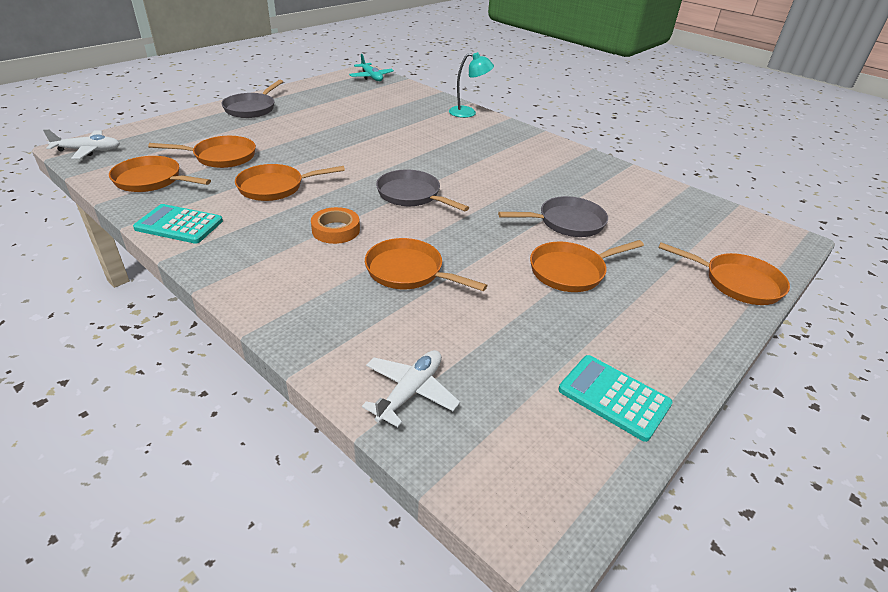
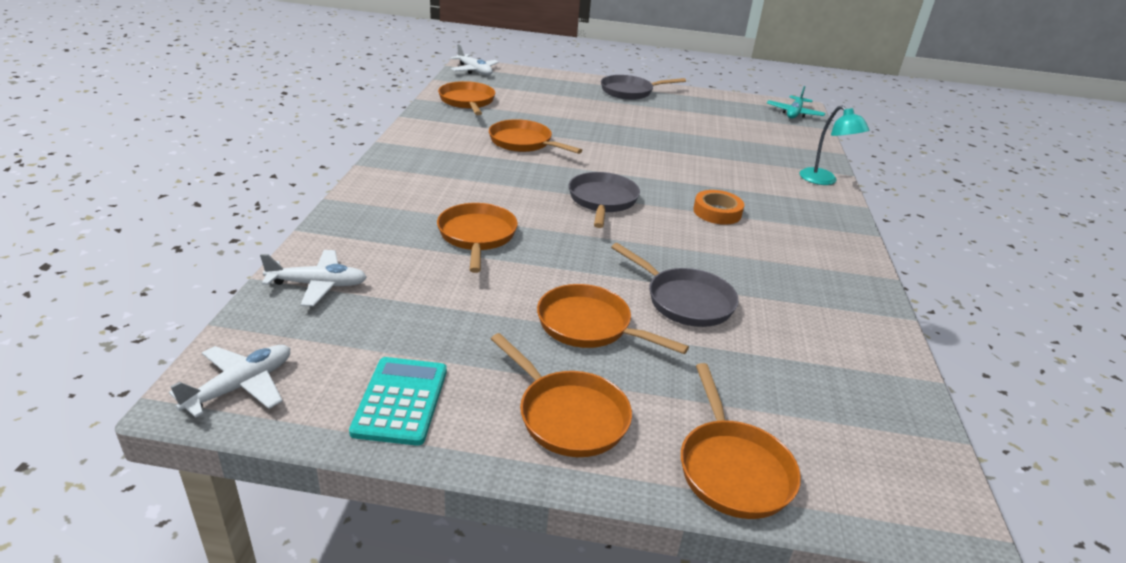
camera: 55 degrees right, 5 degrees down
(179, 225) = (425, 130): turquoise calculator -> none
(221, 157) = (535, 109): orange pan -> orange pan (568, 416)
(336, 230) = (496, 186): orange tape -> orange tape (717, 212)
(544, 495) = (241, 386): none -> white plane

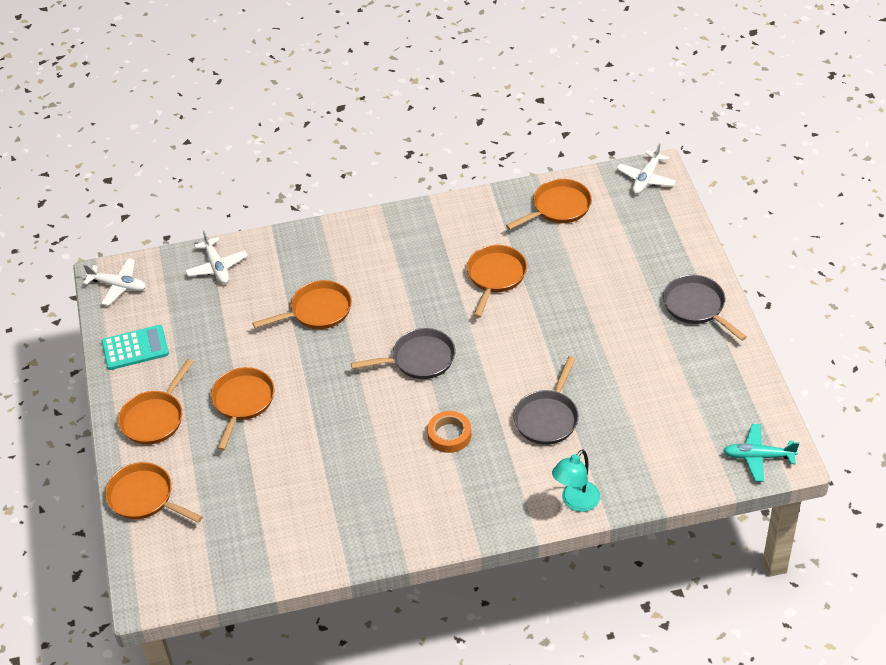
camera: 75 degrees right, 15 degrees up
(685, 301) = (298, 443): grey pan -> grey pan (547, 418)
(732, 469) = (144, 497): orange pan -> orange pan turned 60 degrees clockwise

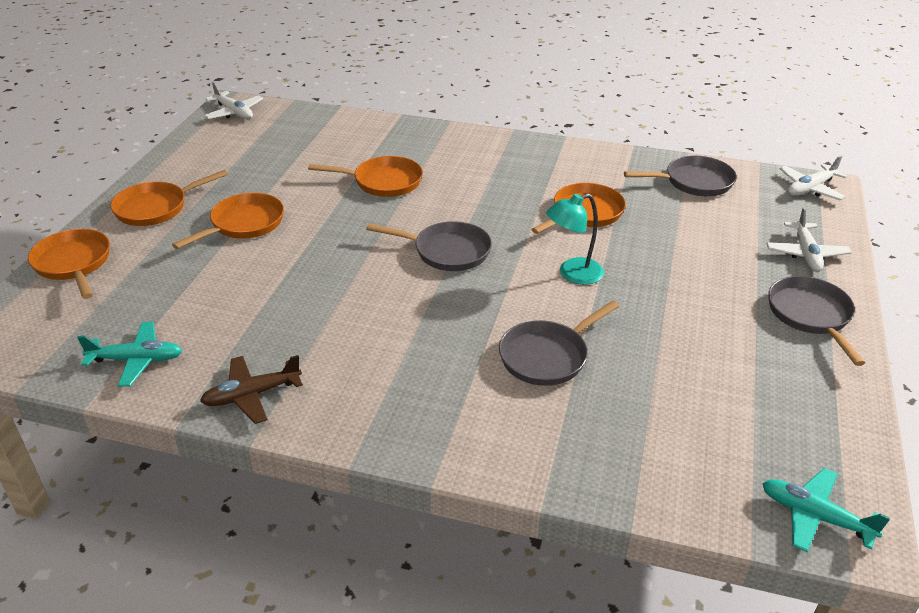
camera: 25 degrees right, 10 degrees down
(135, 348) = (199, 155): turquoise calculator -> none
(217, 267) = (327, 126): white plane -> white plane (806, 254)
(276, 549) = (137, 360): none -> turquoise plane
(378, 536) = (251, 395): none -> brown plane
(449, 435) = (420, 329): orange tape -> none
(558, 207) = (694, 182): orange pan -> grey pan
(576, 502) = (515, 462): turquoise lamp -> turquoise lamp (572, 274)

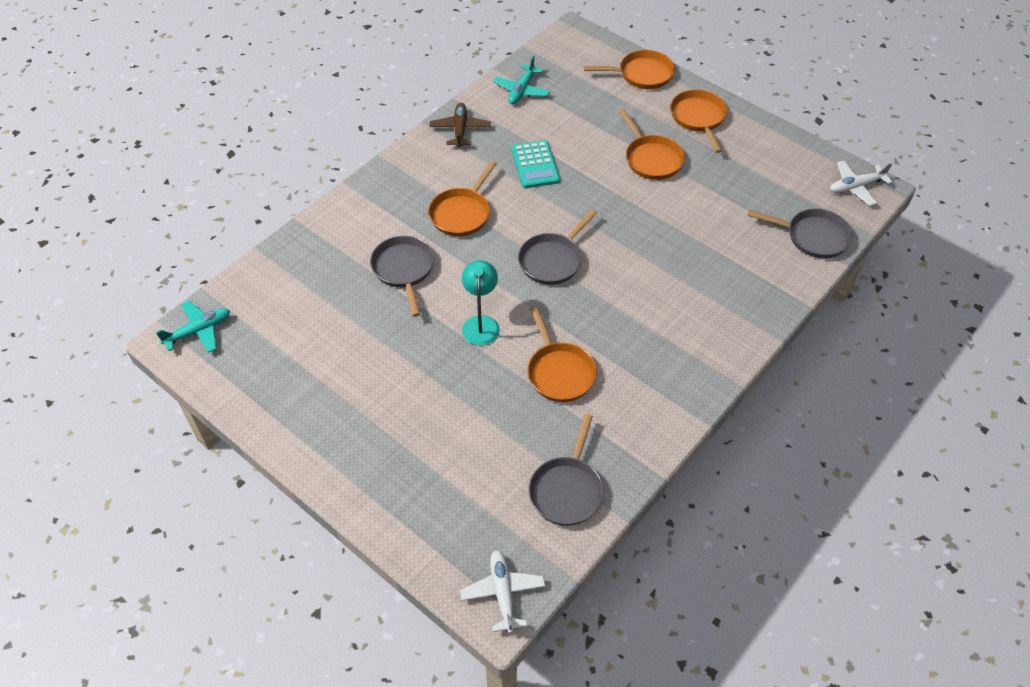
camera: 115 degrees right, 15 degrees up
(296, 304) = (535, 165): none -> turquoise calculator
(383, 182) = (678, 253): orange pan -> orange pan (462, 213)
(806, 254) = (409, 506): white plane -> none
(810, 315) = (339, 450): grey pan -> grey pan (813, 237)

